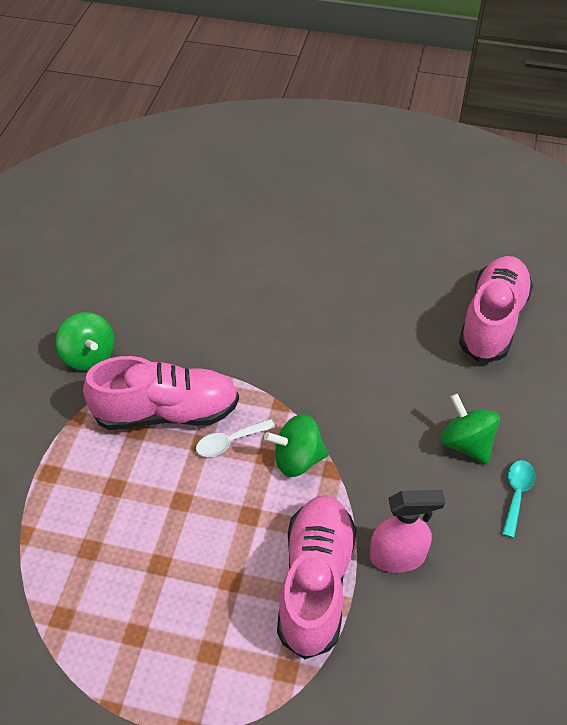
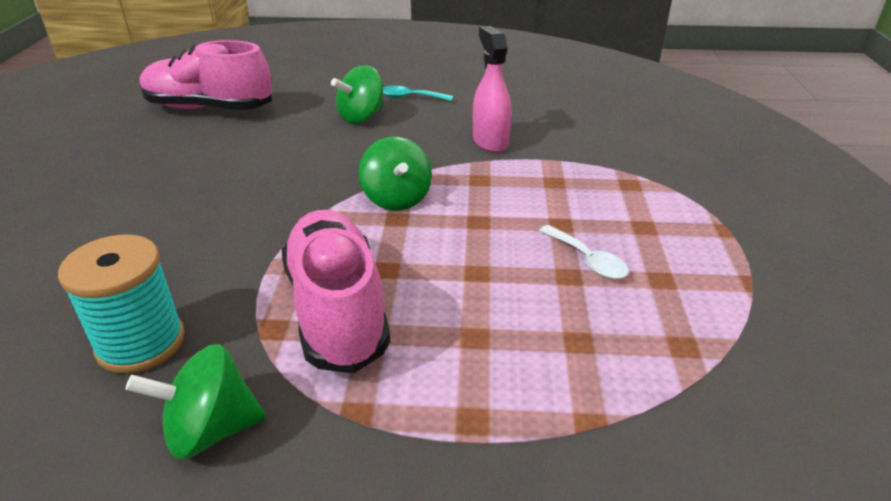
camera: 100 degrees left, 15 degrees down
(89, 356) = (210, 430): green spinning top -> green spinning top turned 150 degrees counterclockwise
(165, 319) = (141, 343): none -> turquoise spool
(229, 442) = (380, 248): white spoon -> white spoon (587, 260)
(315, 582) = (536, 177): pink shoe -> none

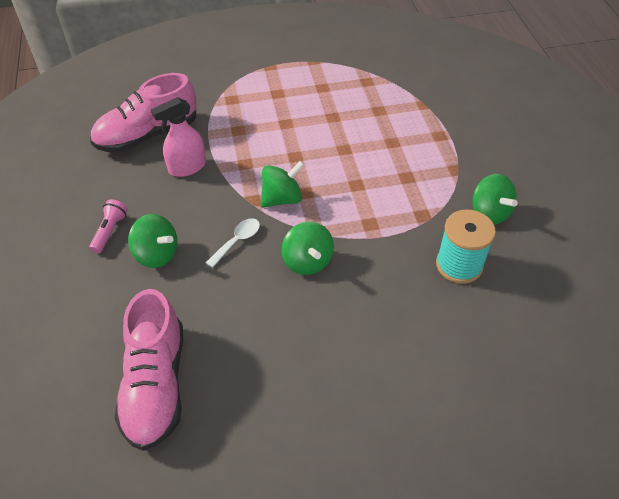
camera: 105 degrees left, 15 degrees up
(275, 202) = (307, 261): none -> green spinning top
(337, 309) = (396, 195): pink shoe -> pink shoe (147, 135)
(410, 97) = (110, 231): turquoise spoon -> pink flashlight
(587, 260) = (316, 112): white spoon -> white spoon (237, 241)

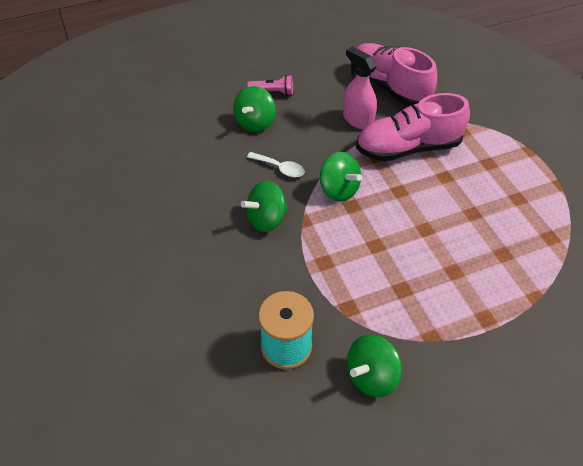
camera: 80 degrees right, 0 degrees up
(156, 384) = (135, 149): pink shoe -> pink shoe (408, 148)

